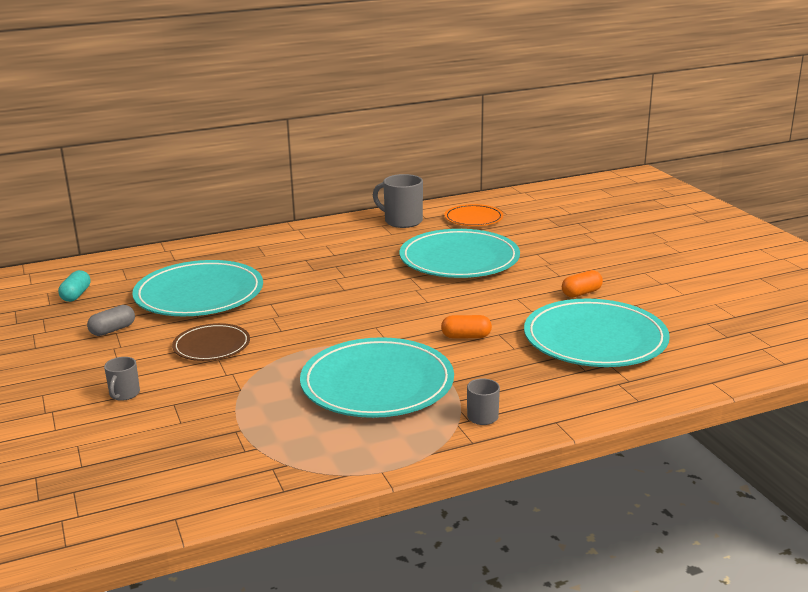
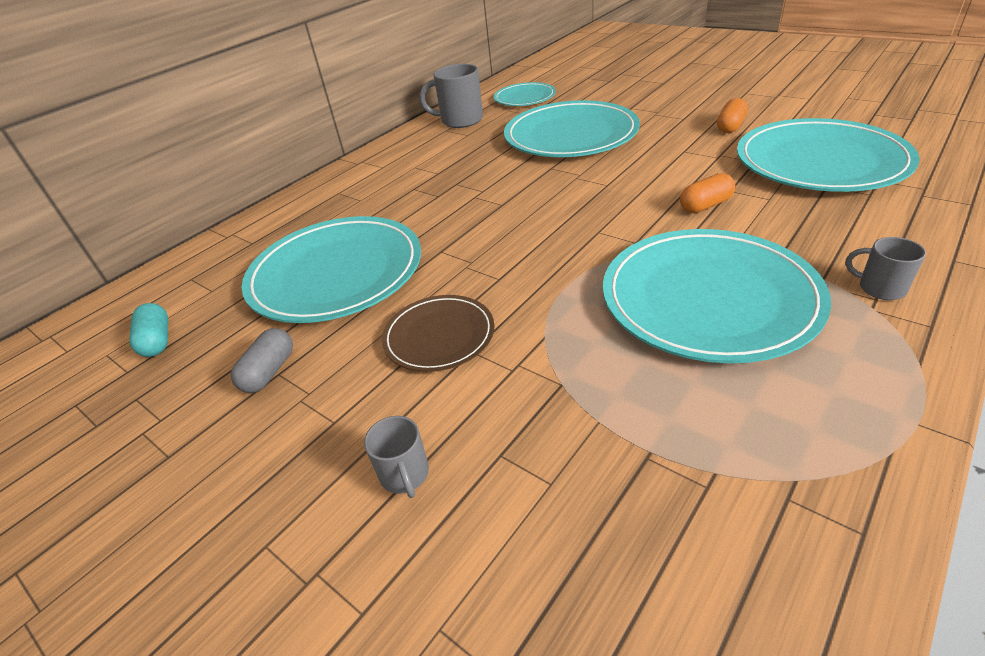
camera: 25 degrees left, 15 degrees up
(473, 218) = (524, 98): orange plate -> turquoise plate

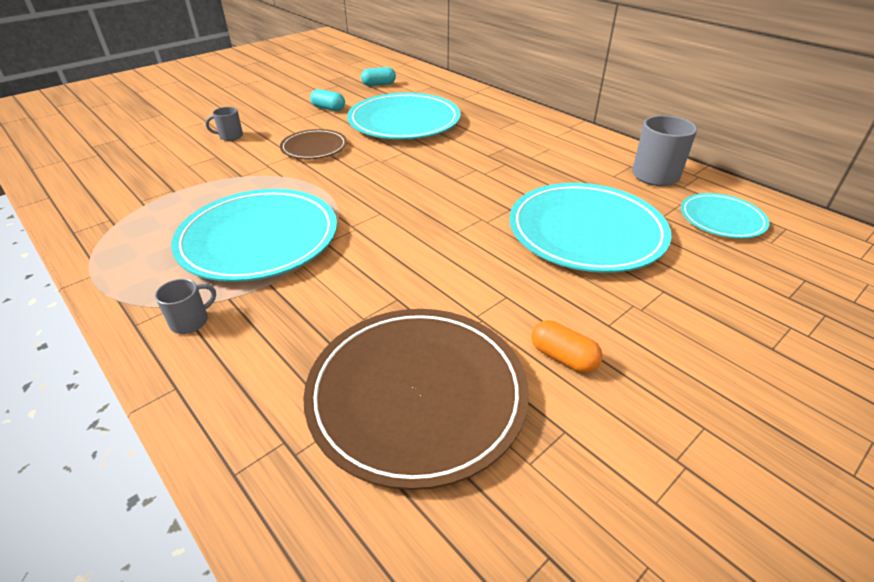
camera: 95 degrees right, 0 degrees up
(269, 372) = (328, 108): grey capsule -> turquoise capsule
(705, 205) = (380, 275): orange capsule -> none
(820, 161) = (417, 395): turquoise plate -> brown plate

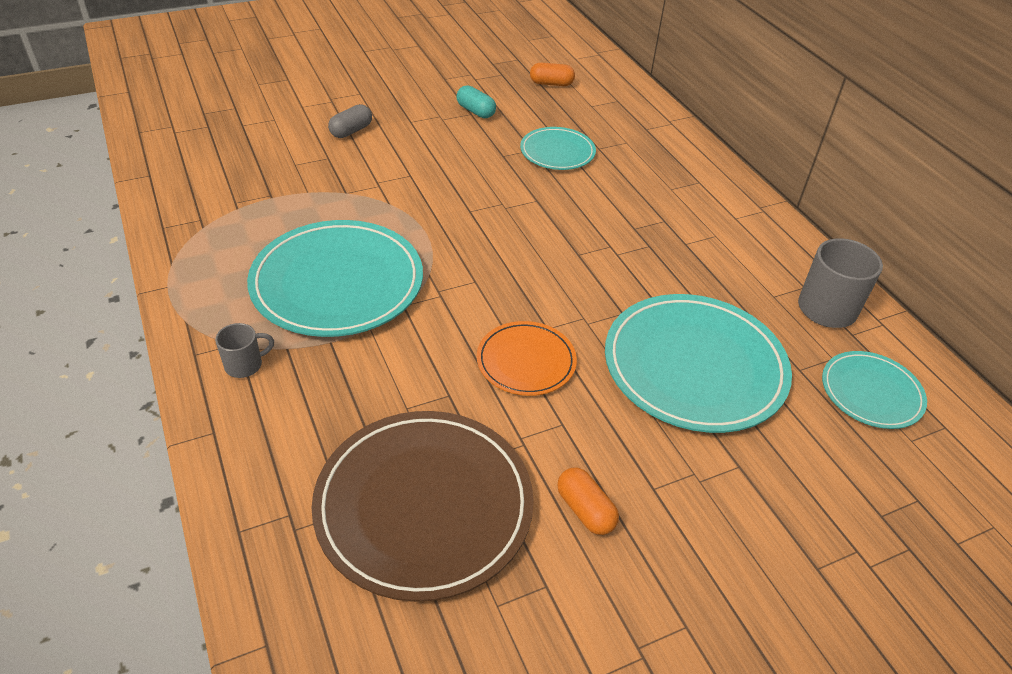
camera: 15 degrees right, 5 degrees up
(230, 136) = (351, 131): grey mug -> grey capsule
(314, 147) = (438, 169): brown plate -> none
(379, 84) = (551, 84): turquoise capsule -> orange capsule
(404, 121) = (557, 152): turquoise plate -> turquoise plate, size x0.54
(451, 258) = (526, 361): none -> orange plate

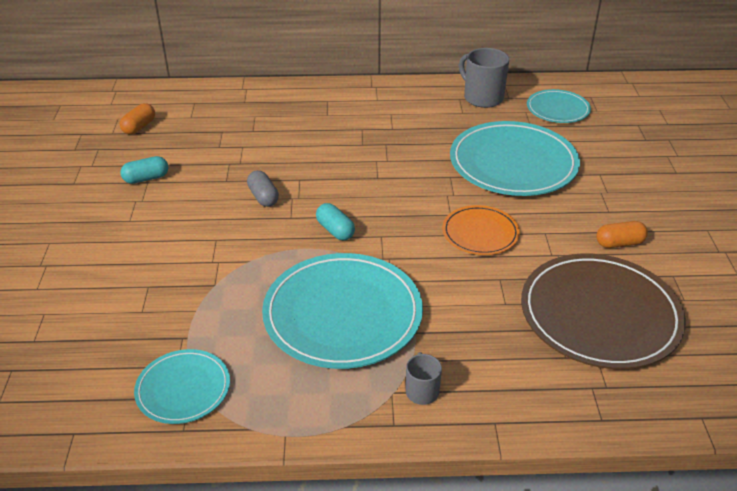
camera: 65 degrees left, 5 degrees down
(351, 131) = (114, 262): grey capsule -> grey capsule (263, 197)
(466, 246) = (335, 230): none -> turquoise capsule
(557, 152) = (242, 152): turquoise plate -> turquoise plate (183, 389)

